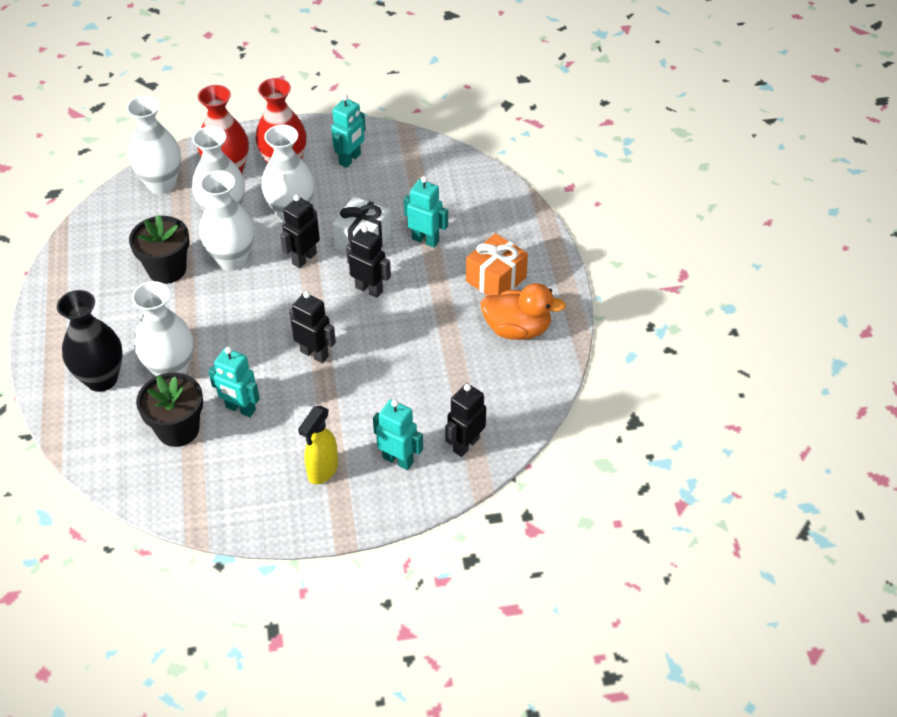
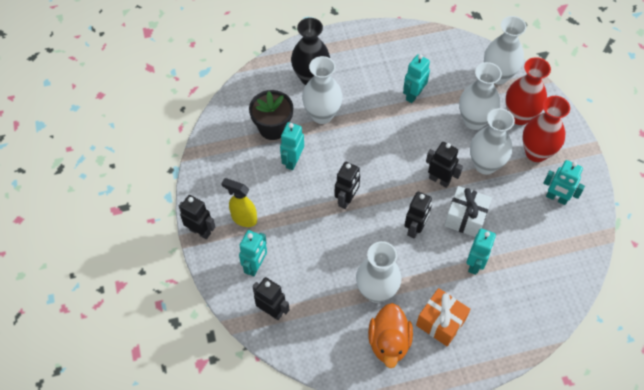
camera: 85 degrees right, 10 degrees up
(167, 269) = (413, 95): black flower pot -> turquoise robot
(232, 259) = (430, 133): white vase -> white vase (376, 291)
(333, 525) = (200, 231): none -> black robot

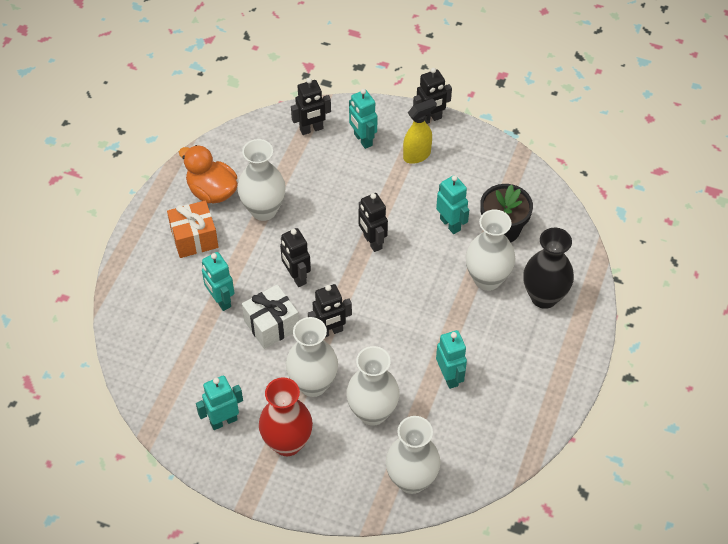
camera: 125 degrees right, 5 degrees down
(519, 116) = (343, 461): red vase -> none

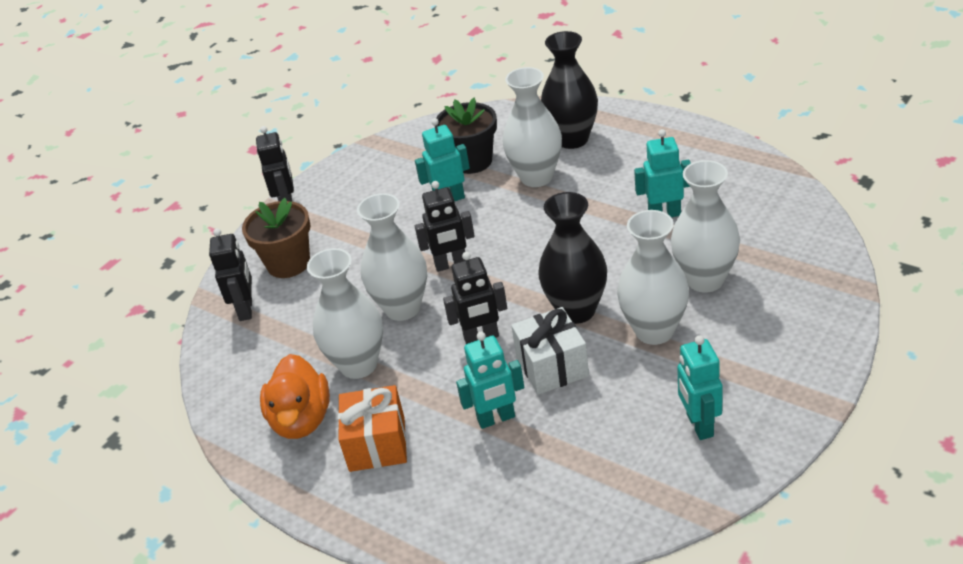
camera: 70 degrees left, 15 degrees down
(212, 191) = (301, 419): orange duck -> orange duck turned 60 degrees counterclockwise
(287, 443) = (741, 360): red vase -> none
(330, 331) = (576, 310): black robot -> black vase
(362, 140) = (288, 263): turquoise robot -> brown flower pot
(411, 480) = (804, 253): white vase -> white vase (402, 308)
(417, 155) = (336, 218): yellow spray bottle -> none

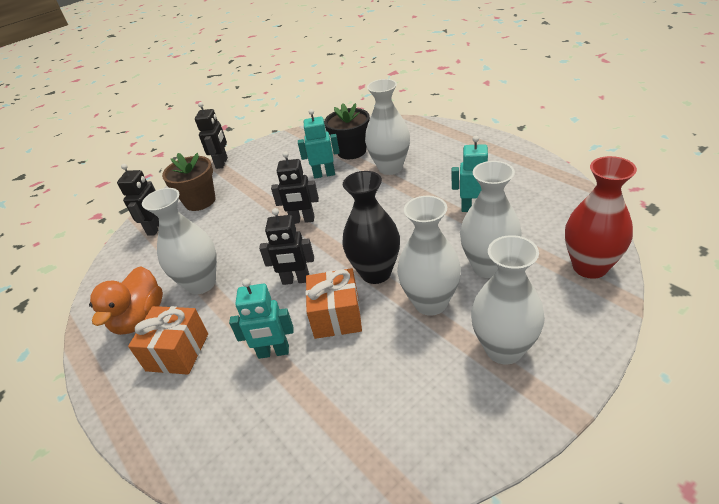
camera: 15 degrees right, 0 degrees up
(402, 308) = (253, 246): white vase -> white vase (504, 349)
(552, 366) = (336, 316): white gift -> orange gift
(572, 139) = (427, 146): black vase -> none
(699, 425) = (437, 402): turquoise robot -> none
(814, 259) = (589, 267): none -> red vase

